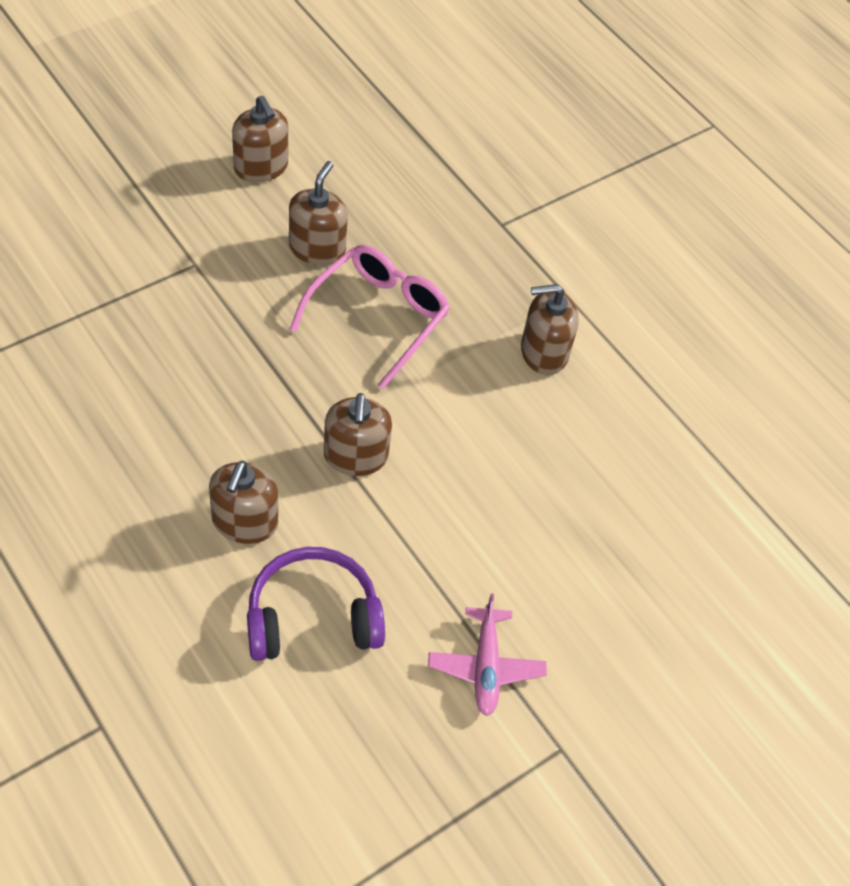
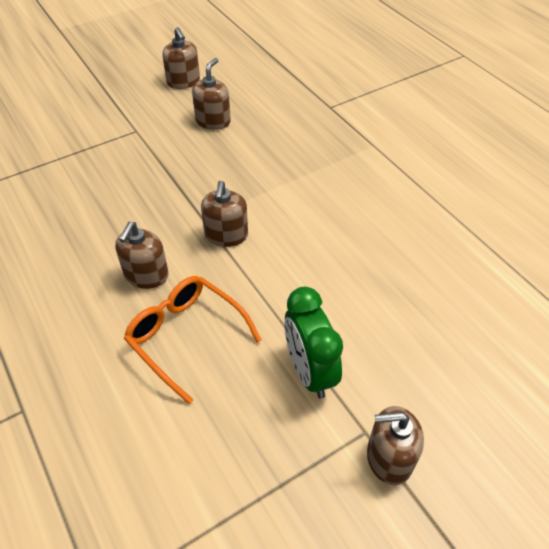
camera: 10 degrees right, 5 degrees down
(312, 617) = (185, 336): purple headphones -> orange glasses
(378, 317) = (248, 156): pink glasses -> none
(486, 667) = (309, 371): pink plane -> green clock
(543, 352) = (356, 174): brown soap dispenser -> brown soap dispenser (389, 458)

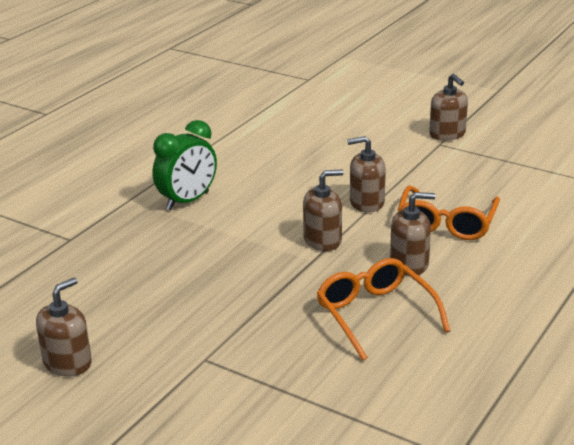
camera: 115 degrees left, 20 degrees down
(102, 224) = (375, 314): none -> orange glasses
(213, 121) = (147, 307): brown soap dispenser -> brown soap dispenser (366, 203)
(309, 371) = (418, 170): green clock -> green clock (187, 201)

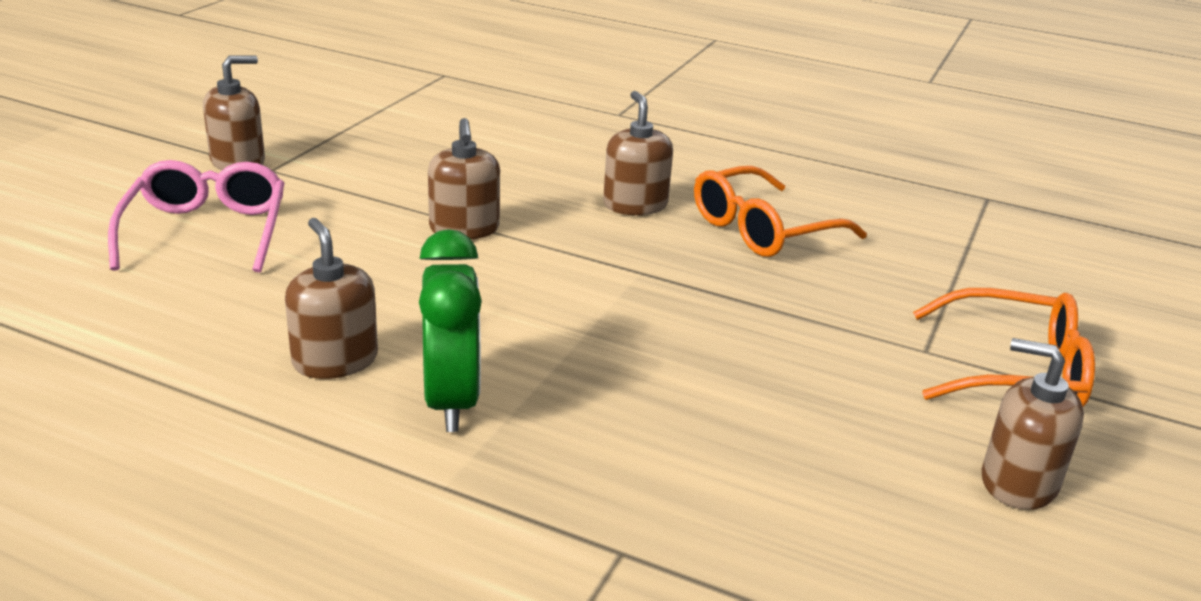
camera: 100 degrees left, 0 degrees up
(187, 201) = (451, 402): green clock -> green clock turned 45 degrees clockwise
(323, 240) = (583, 263): brown soap dispenser -> brown soap dispenser (335, 360)
(357, 134) = (206, 231): none -> pink glasses
(446, 224) = (526, 178): orange glasses -> orange glasses (1015, 370)

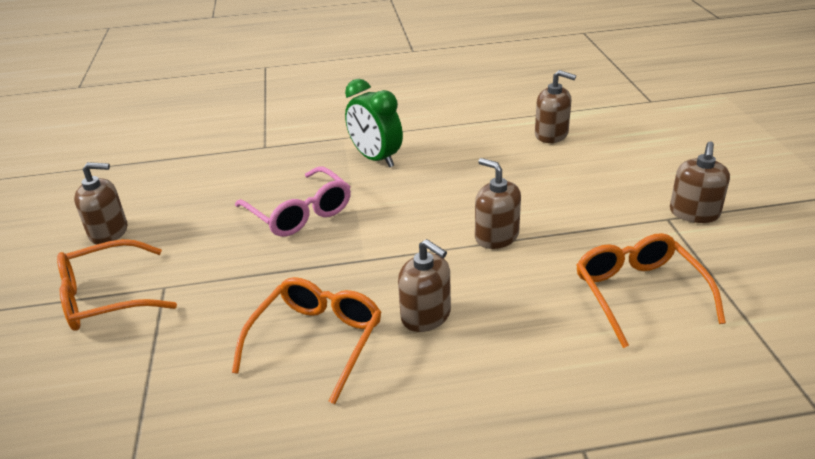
camera: 150 degrees right, 5 degrees up
(206, 231) = (604, 170): pink glasses -> pink glasses (300, 213)
(335, 360) = (441, 151): brown soap dispenser -> brown soap dispenser (551, 134)
(426, 145) = (638, 293): none -> orange glasses

